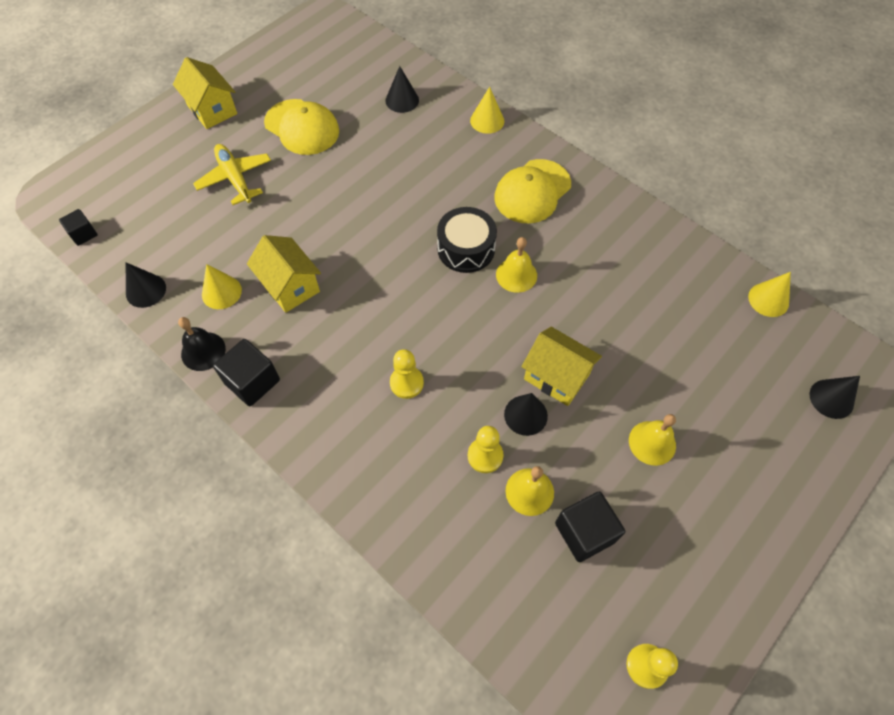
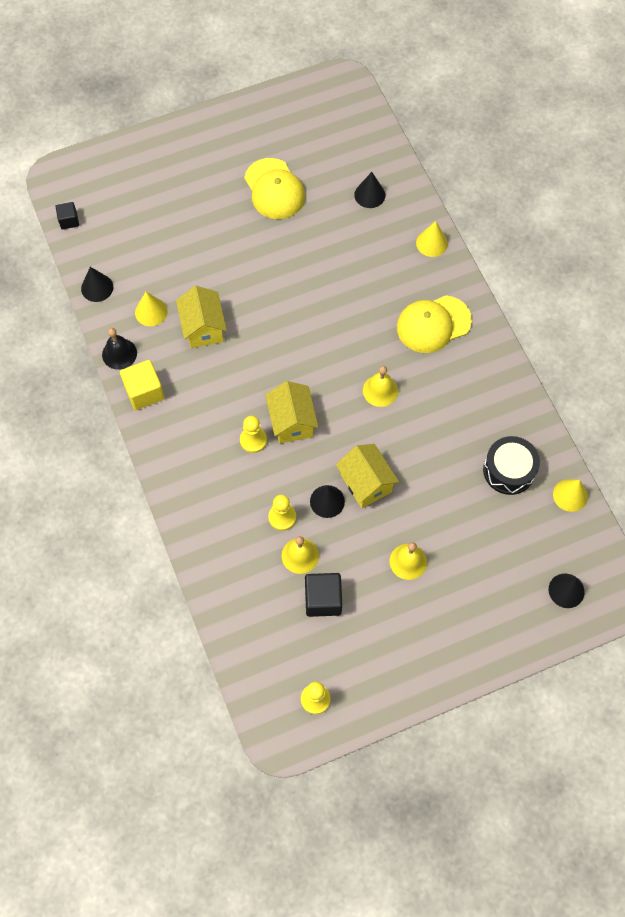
camera: 25 degrees right, 5 degrees up
(212, 110) = (209, 143): yellow house -> yellow house (292, 422)
(235, 178) = (201, 216): yellow plane -> none
(252, 381) = (144, 392): black cube -> yellow cube
(466, 249) = (352, 352): black drum -> black drum (509, 470)

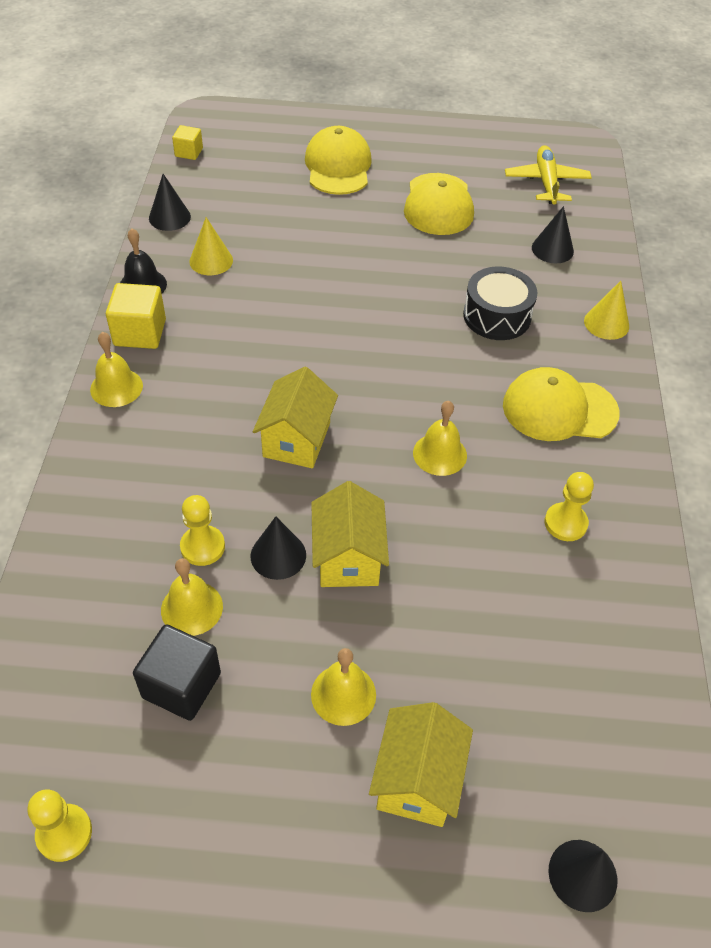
camera: 25 degrees right, 15 degrees down
(69, 221) = (189, 152): black cube -> yellow cube
(158, 439) = (116, 387): none -> yellow bell
(185, 185) = (338, 166): none -> yellow cap
(203, 328) = (259, 298): yellow house -> yellow house (417, 780)
(253, 440) = (231, 439): yellow pawn -> yellow pawn (565, 523)
(336, 133) = (546, 182): none -> yellow plane
(509, 470) = (575, 638): black drum -> black drum (497, 316)
(570, 495) = (660, 721): yellow cone -> none

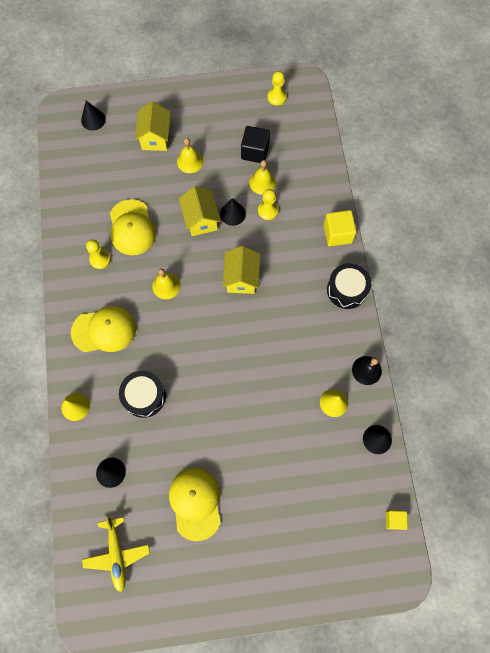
camera: 170 degrees right, 20 degrees up
(116, 387) = (347, 290): yellow bell -> black drum
(140, 332) = (351, 331): yellow cube -> yellow cube (337, 234)
(338, 166) = (278, 532): yellow cap -> yellow cap (132, 227)

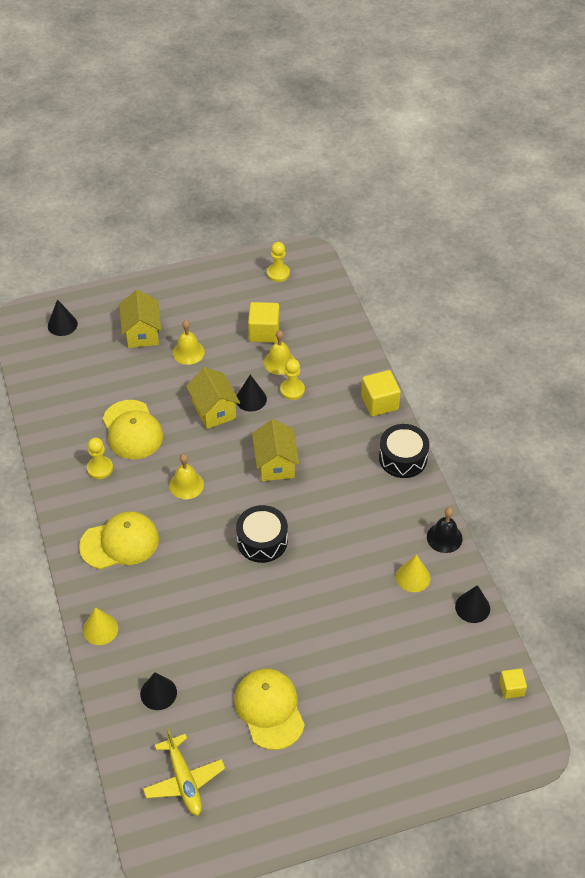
camera: 10 degrees left, 20 degrees down
(144, 396) = (183, 605): black drum -> black drum (262, 541)
(255, 152) = (264, 332): black cube -> yellow cube

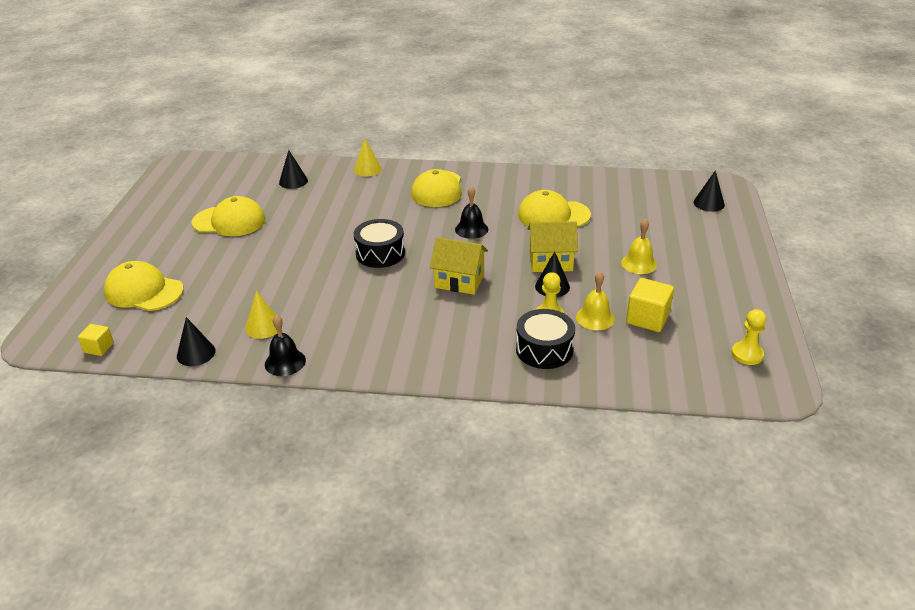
camera: 115 degrees right, 15 degrees down
(100, 468) = (520, 193): yellow pawn -> none
(142, 333) = (679, 242): yellow house -> none
(184, 780) = (220, 178): yellow plane -> none
(186, 485) = (471, 229): yellow bell -> black bell
(379, 402) = (493, 374): yellow cube -> none
(403, 458) = (404, 366): black drum -> black drum (544, 349)
(422, 709) = (144, 291): none -> yellow cap

